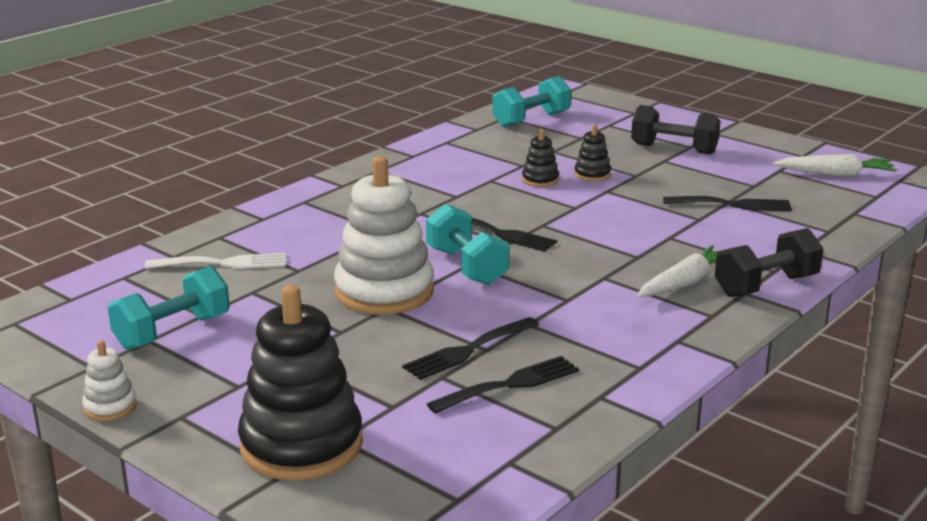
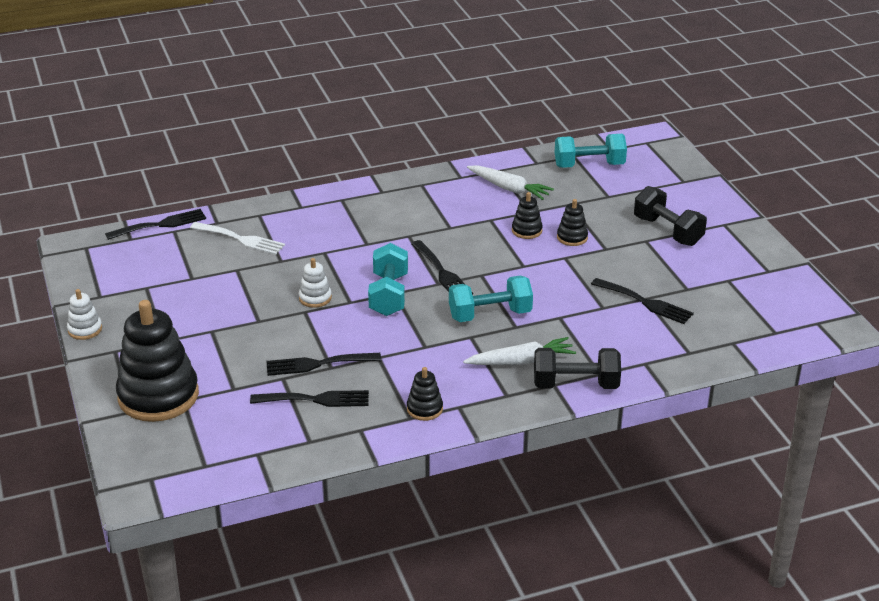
camera: 30 degrees right, 10 degrees up
(99, 275) = (161, 225): none -> black fork
(172, 332) = (163, 286): turquoise dumbbell -> turquoise dumbbell (490, 314)
(384, 292) = (315, 298): white stacking toy -> white stacking toy, size x0.45
(645, 354) = (424, 409): none -> black stacking toy
(836, 174) = (770, 299): white carrot -> white carrot (509, 188)

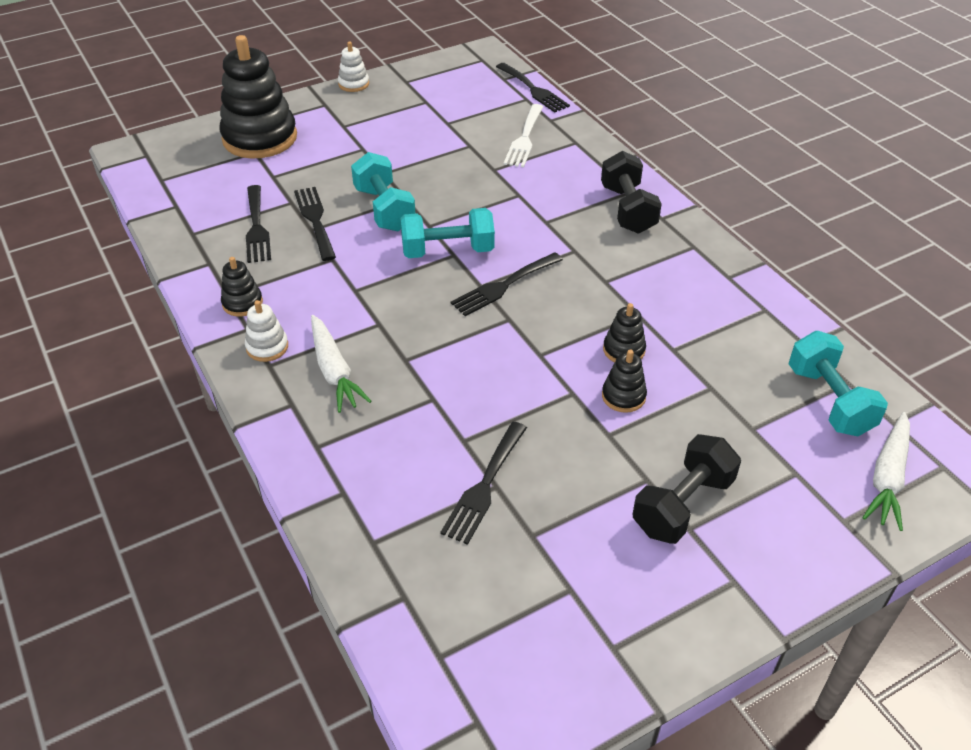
camera: 80 degrees right, 10 degrees up
(315, 298) = (430, 201): white stacking toy -> white stacking toy (267, 347)
(490, 314) = (425, 335): turquoise dumbbell -> turquoise dumbbell (384, 209)
(509, 188) = (721, 324): white carrot -> white carrot (888, 478)
(575, 385) = (291, 424): black dumbbell -> black dumbbell (627, 209)

